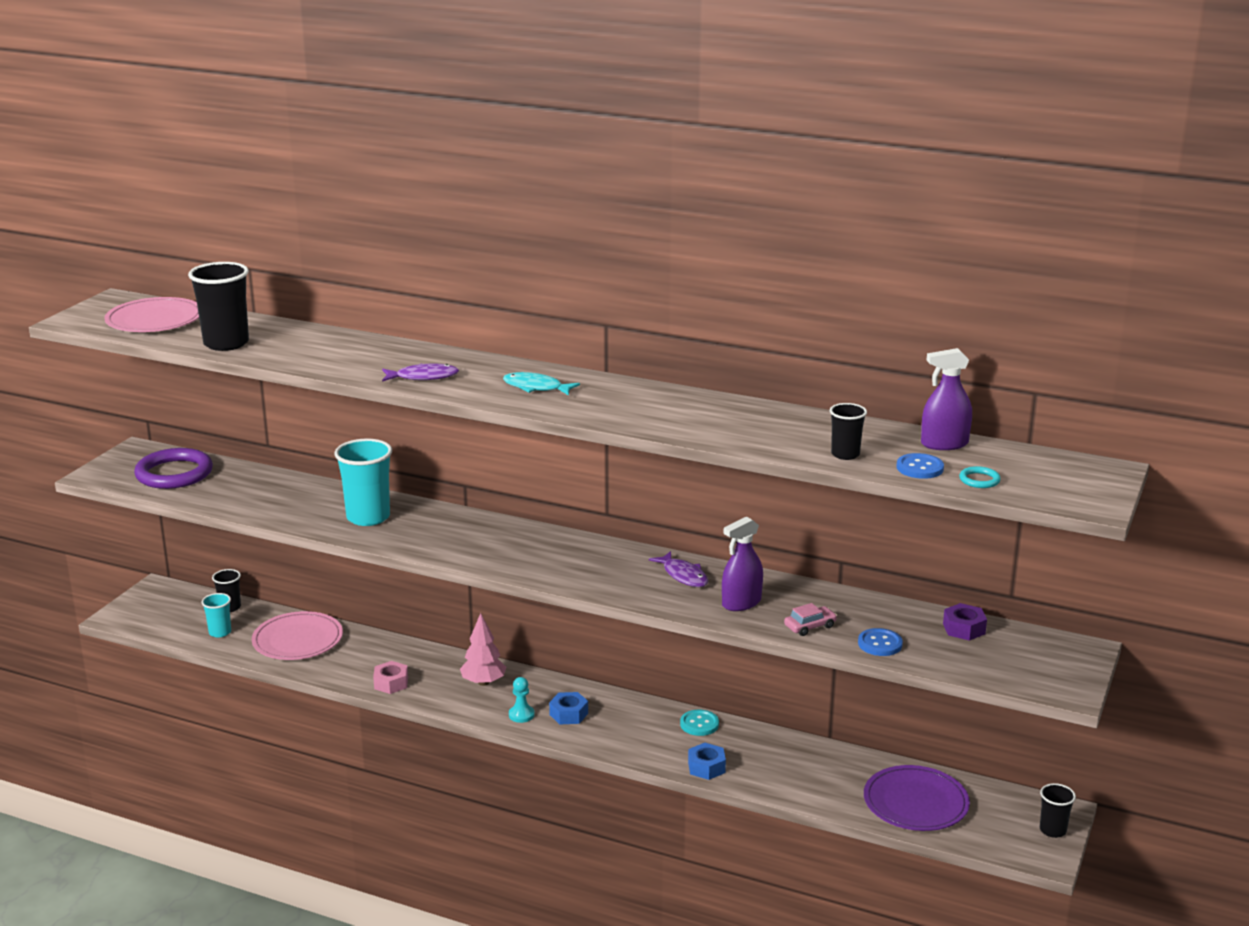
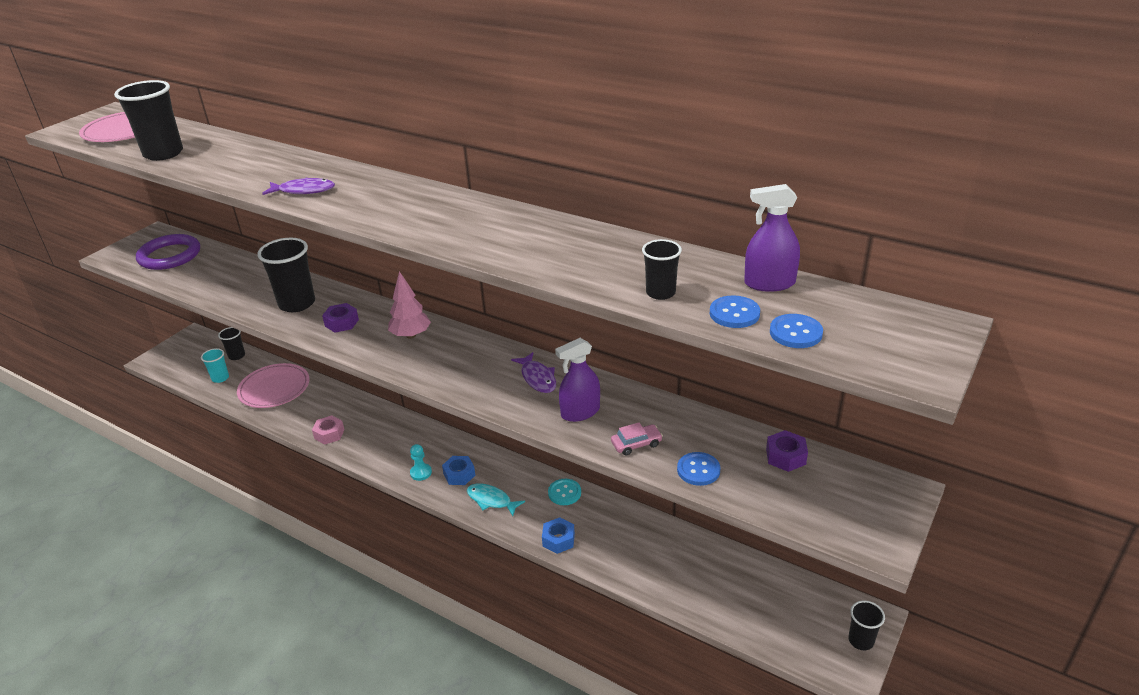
camera: 10 degrees right, 10 degrees up
(368, 517) = (297, 304): turquoise cup -> black cup
(433, 534) = (342, 323): none -> purple nut
(483, 682) = (401, 438): pink tree -> pink tree (411, 335)
(536, 387) = (396, 204): turquoise fish -> turquoise fish (491, 500)
(915, 802) = (736, 595): purple plate -> none
(979, 480) = (795, 333): turquoise ring -> blue button

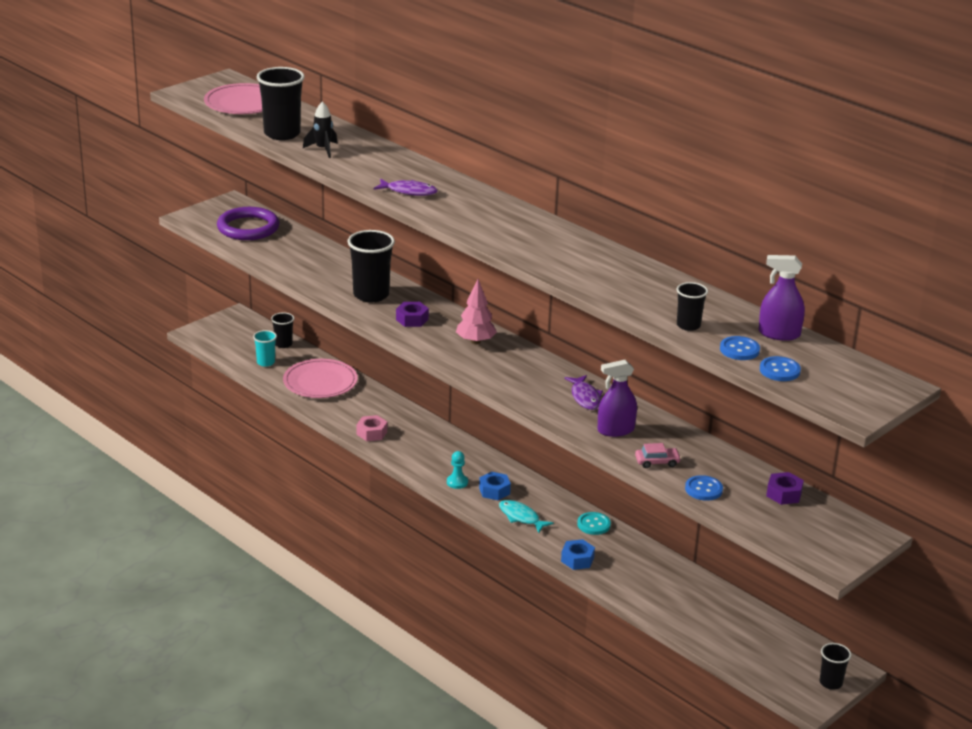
camera: 10 degrees right, 5 degrees down
(207, 162) = (323, 149): none -> black rocket

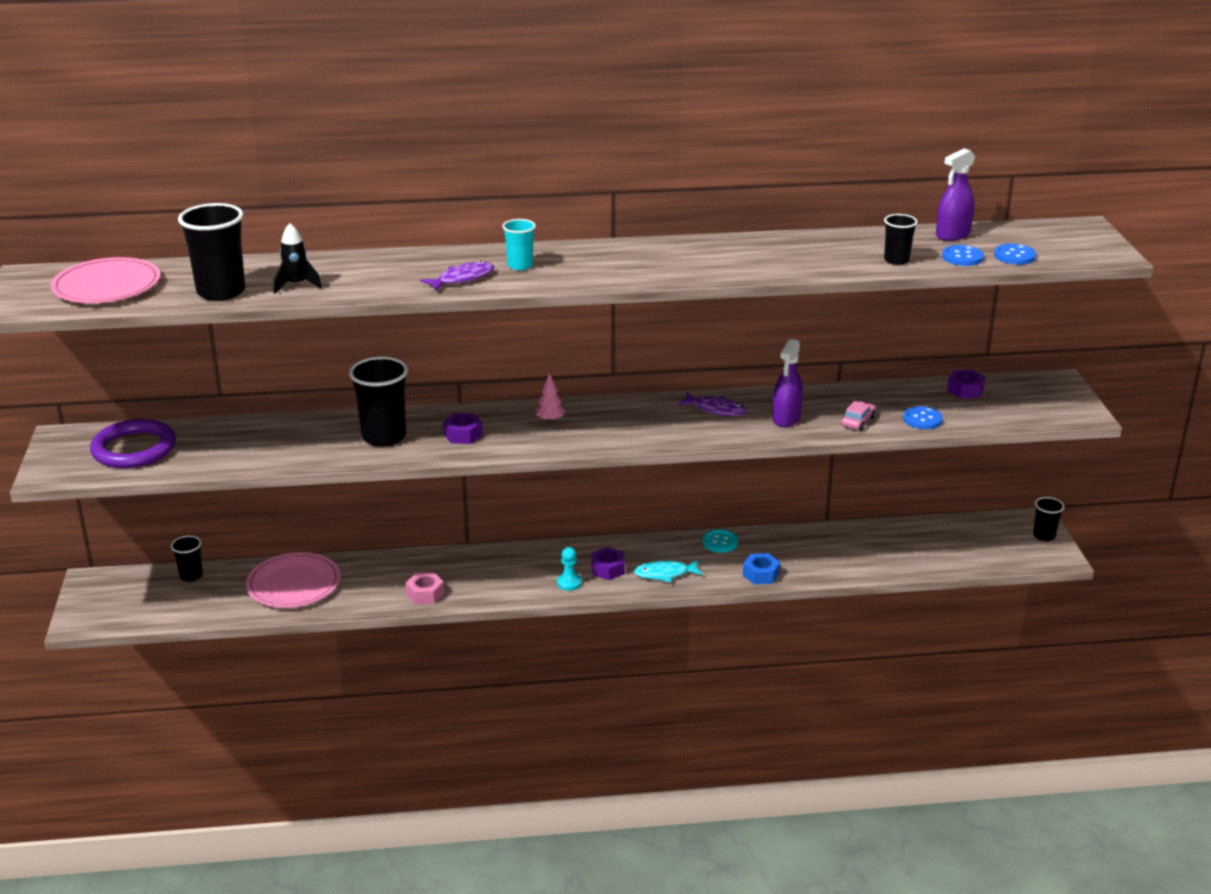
camera: 50 degrees left, 0 degrees up
(266, 362) = (207, 601): turquoise cup -> turquoise cup (520, 265)
(475, 341) = (550, 420): pink tree -> pink tree, size x0.64
(494, 491) = (608, 569): blue nut -> purple nut

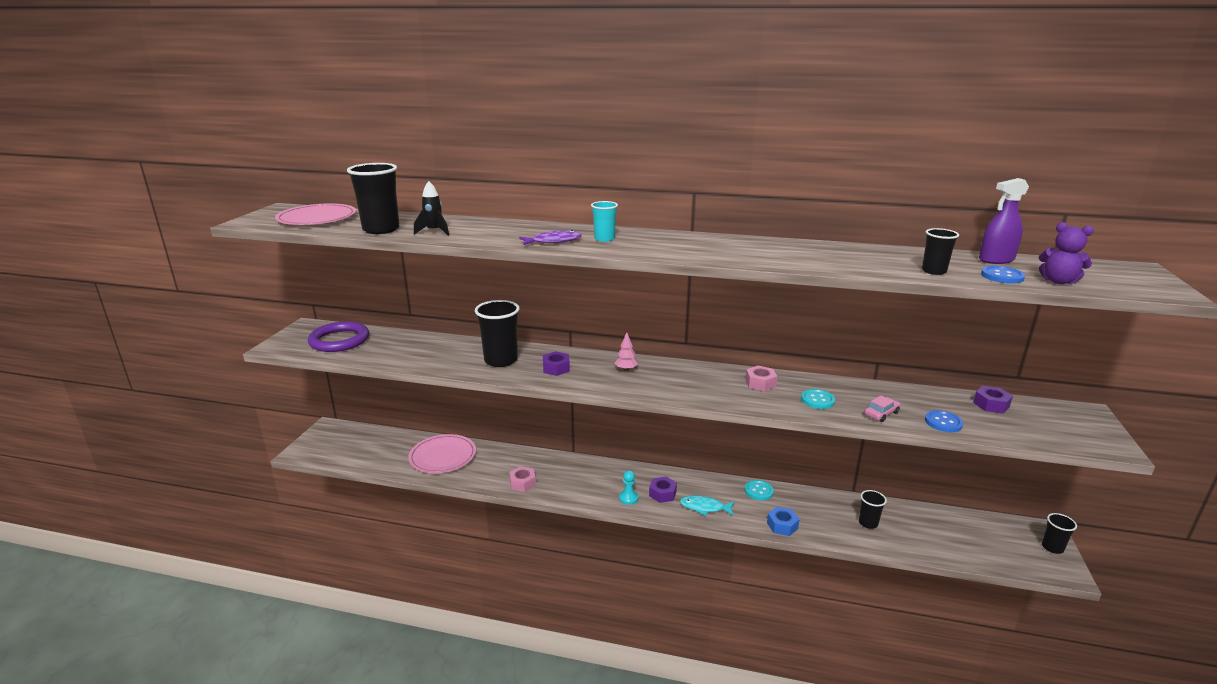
camera: 20 degrees right, 5 degrees down
(191, 576) = (386, 436): black cup -> black cup (868, 523)
(716, 409) = (760, 383): purple fish -> pink nut
(786, 418) = (817, 400): purple spray bottle -> turquoise button
(1014, 256) = (1058, 281): blue button -> purple teddy bear

